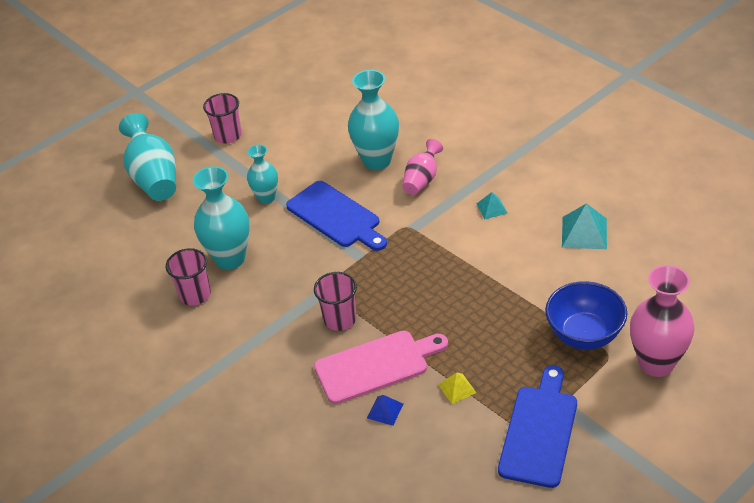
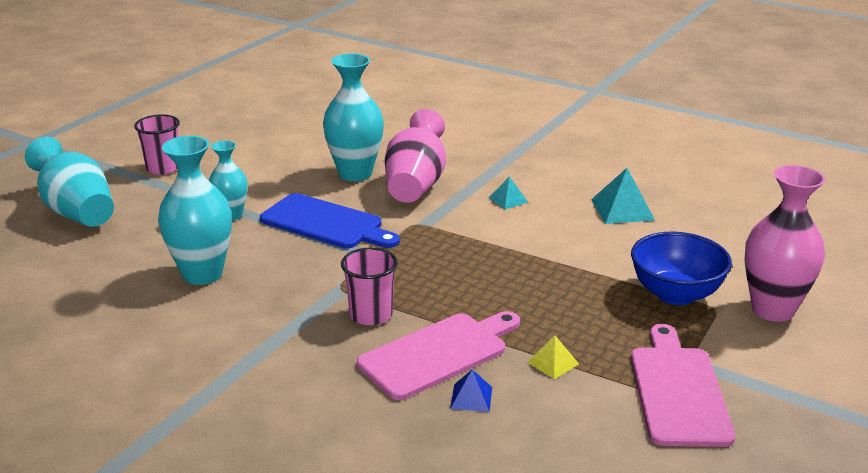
camera: 20 degrees left, 15 degrees down
(195, 295) = (165, 313): pink cup -> none
(422, 180) = (415, 184): pink vase -> pink vase, size x1.67
(539, 431) = (678, 391): blue cutting board -> pink cutting board

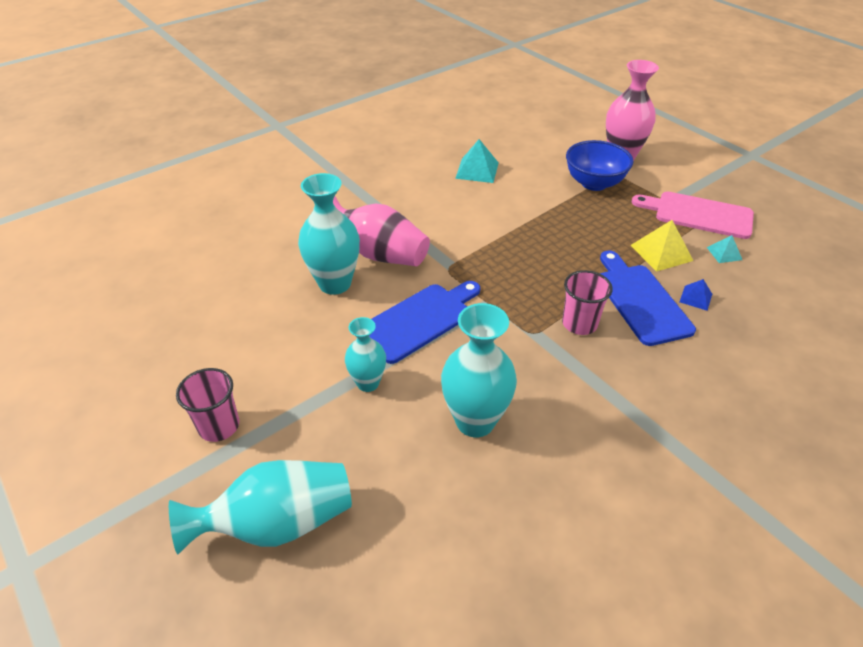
camera: 70 degrees left, 15 degrees up
(438, 354) = (640, 300): pink cutting board -> blue cutting board
(508, 200) = (434, 214): turquoise pyramid -> turquoise pyramid (724, 253)
(553, 363) = (661, 252): yellow pyramid -> yellow pyramid, size x1.74

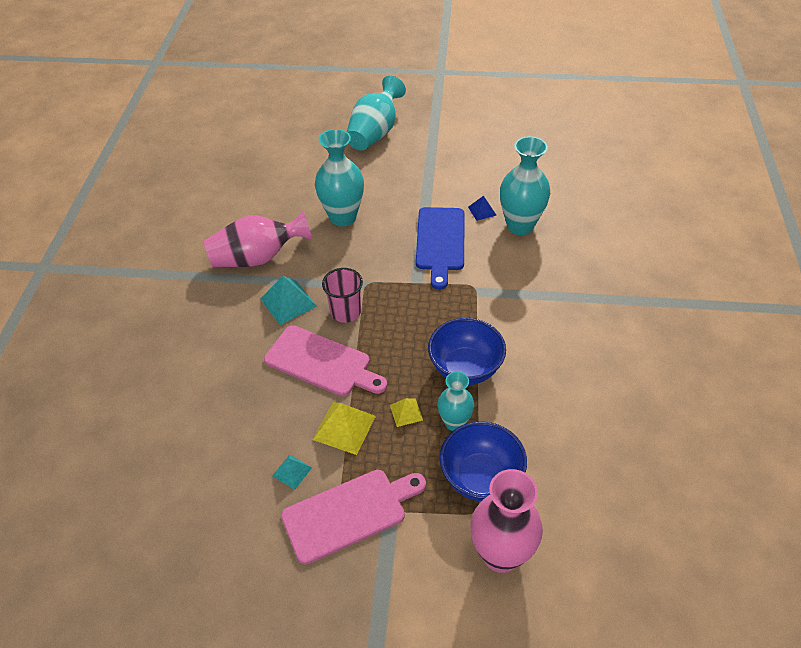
camera: 135 degrees right, 5 degrees up
(219, 426) = (452, 138): pink cup -> none
(368, 383) = (417, 195): turquoise vase -> turquoise vase (454, 422)
(378, 253) = (531, 263): pink vase -> pink vase (258, 258)
(477, 170) = (593, 402): turquoise pyramid -> turquoise pyramid (288, 302)
(531, 229) = (465, 368): none -> blue bowl
(605, 234) = (406, 412): none -> yellow pyramid
(640, 300) = (321, 362): blue cutting board -> pink cutting board
(695, 298) = (284, 397): blue pyramid -> blue pyramid (482, 211)

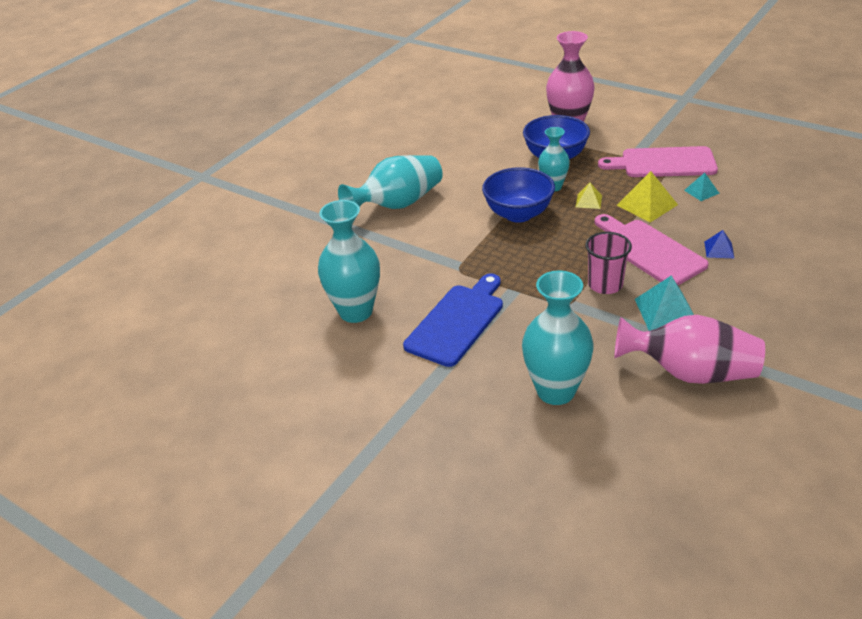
camera: 150 degrees left, 10 degrees down
(375, 133) = (425, 526): turquoise vase -> turquoise vase (398, 204)
(482, 211) = (380, 342): blue pyramid -> blue pyramid (719, 250)

